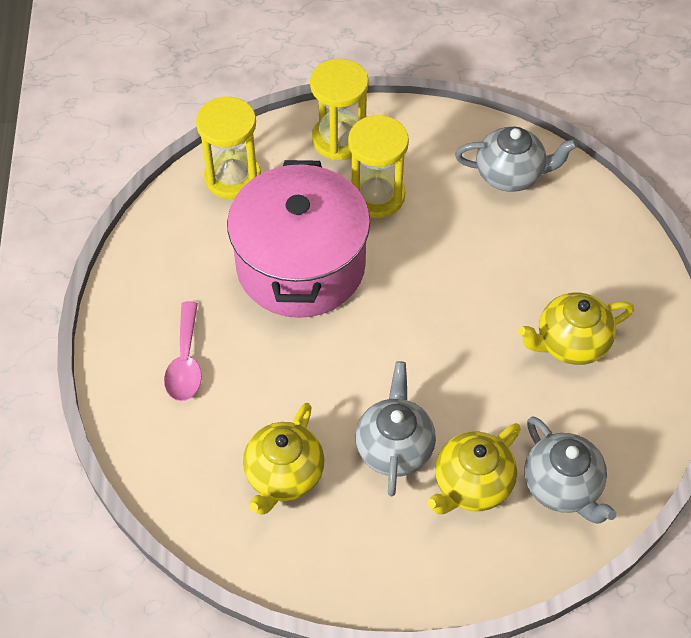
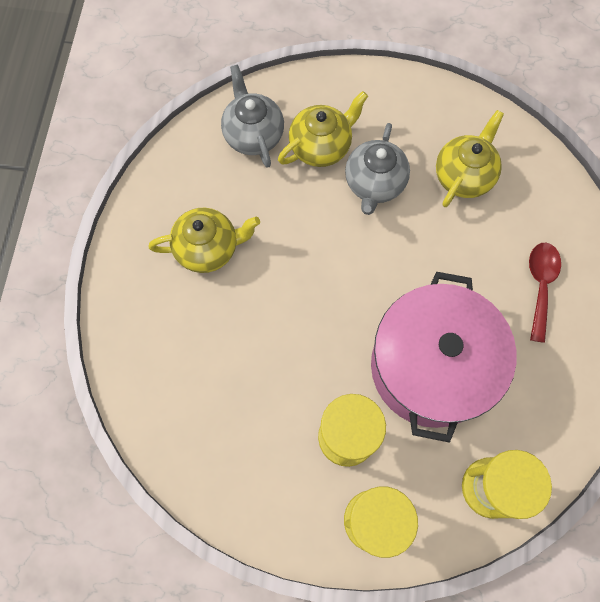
camera: 170 degrees left, 15 degrees up
(185, 362) = (540, 285): pink spoon -> red spoon
(510, 175) = (206, 440): grey teapot -> none

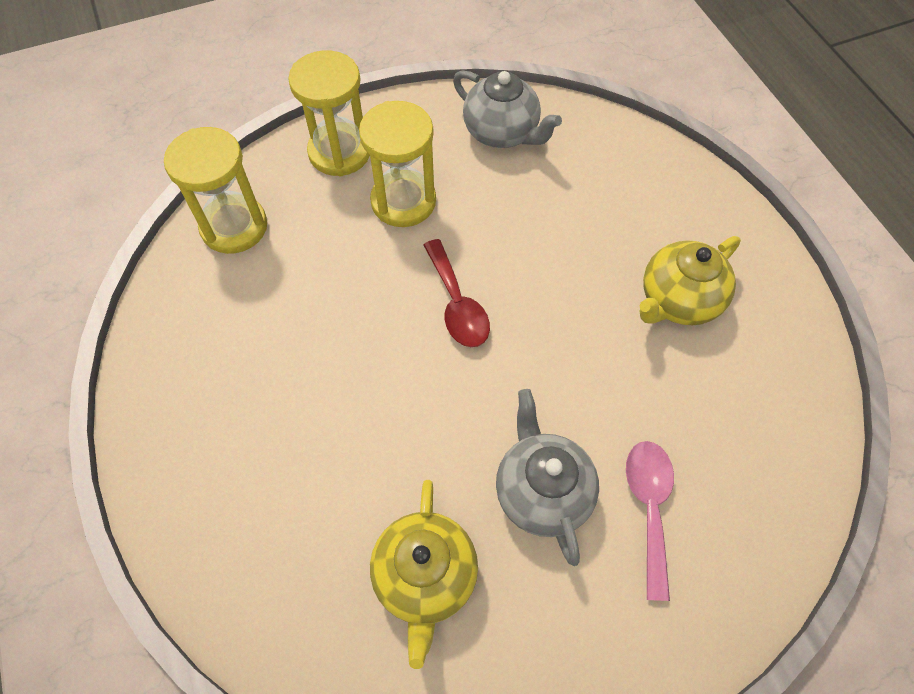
camera: 150 degrees right, 10 degrees down
(253, 134) = (747, 472): grey teapot -> grey teapot (502, 133)
(321, 146) = (649, 507): yellow teapot -> pink spoon
(431, 367) = (349, 305): pink pot -> none
(540, 285) = (251, 468): red spoon -> red spoon (457, 304)

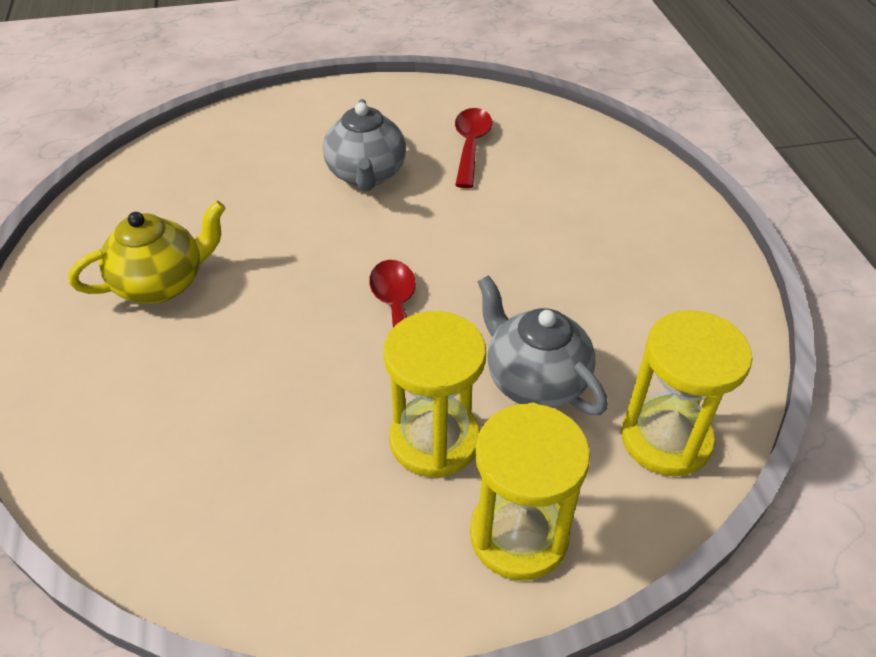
camera: 170 degrees left, 15 degrees down
(425, 577) = (470, 146): yellow teapot -> red spoon
(502, 133) = (259, 529): grey teapot -> grey teapot (535, 380)
(649, 507) = (287, 157): pink spoon -> none

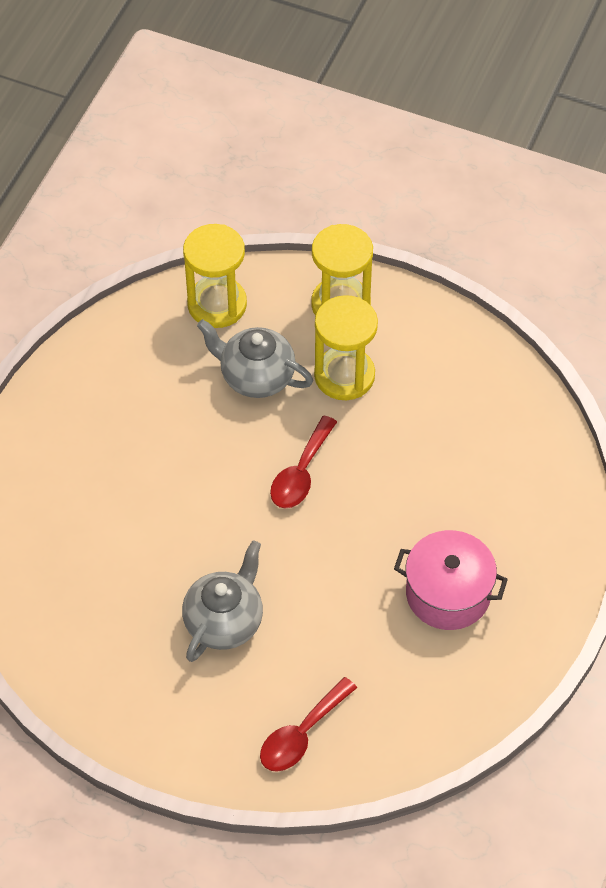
camera: 145 degrees left, 10 degrees up
(161, 284) = (448, 594): yellow teapot -> pink pot
(470, 146) = (111, 605): red spoon -> red spoon (301, 734)
(535, 380) = (256, 377): grey teapot -> grey teapot turned 120 degrees clockwise

